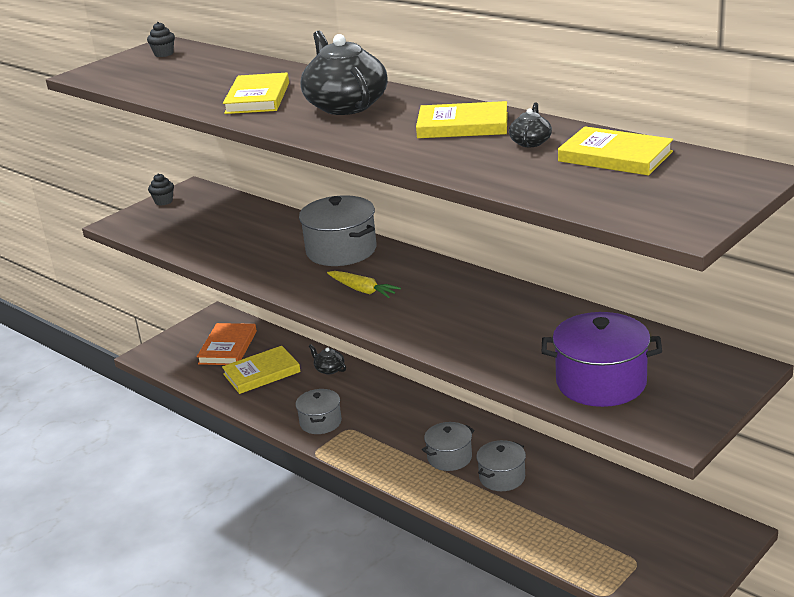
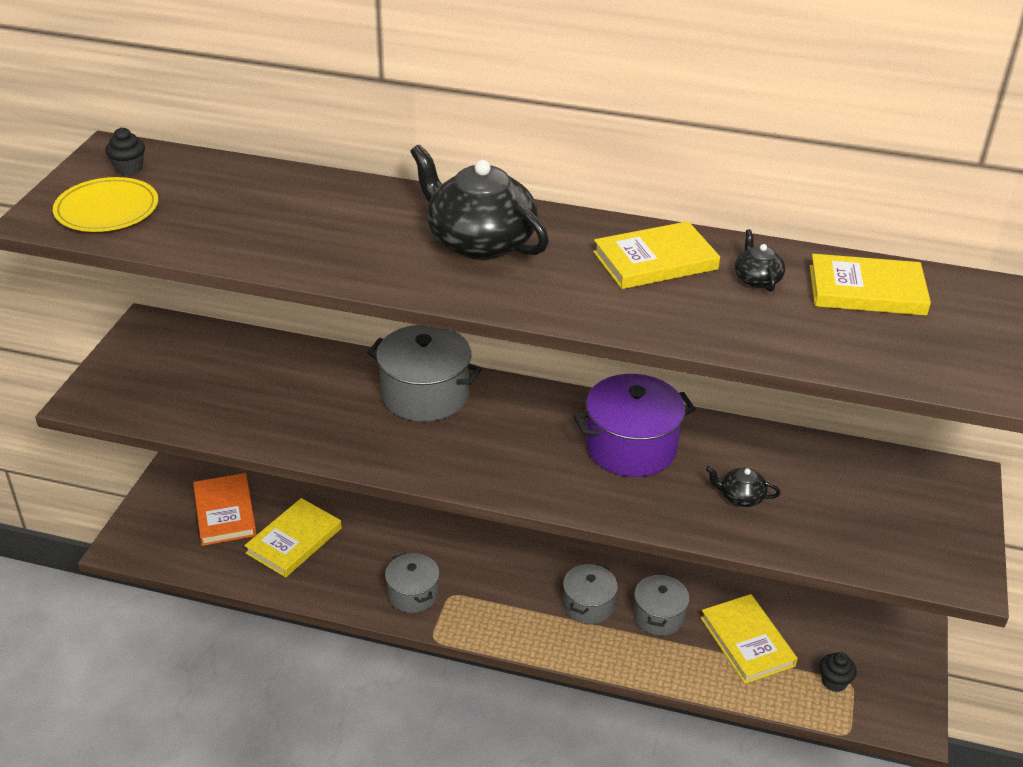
camera: 30 degrees left, 10 degrees up
(127, 72) = (107, 210): none -> yellow plate
(163, 201) = (124, 352): black cupcake -> black cupcake (834, 682)
(257, 98) = (348, 241): yellow book -> yellow book (747, 641)
(329, 369) = (374, 517): black teapot -> black teapot (740, 497)
(363, 290) = (497, 451): yellow carrot -> none
(601, 382) = (846, 527): purple pot -> purple pot (631, 447)

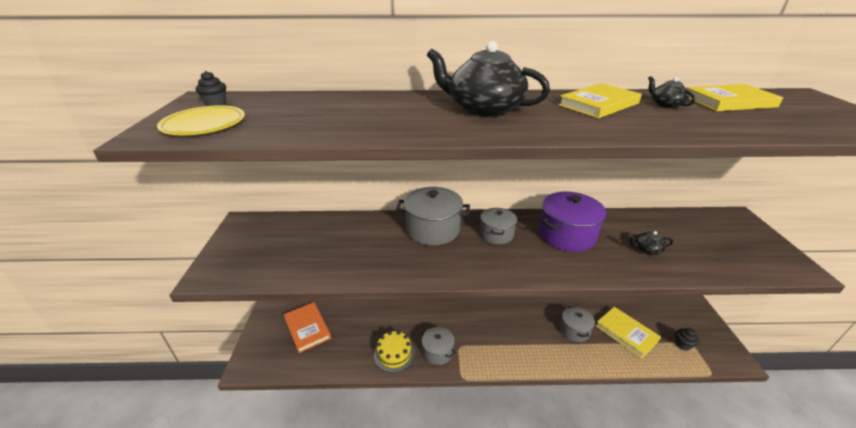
camera: 15 degrees left, 5 degrees down
(294, 541) = (355, 336): yellow book -> none
(344, 581) = (394, 354): none -> yellow cake
(588, 605) = (535, 333): grey pot -> grey pot (496, 234)

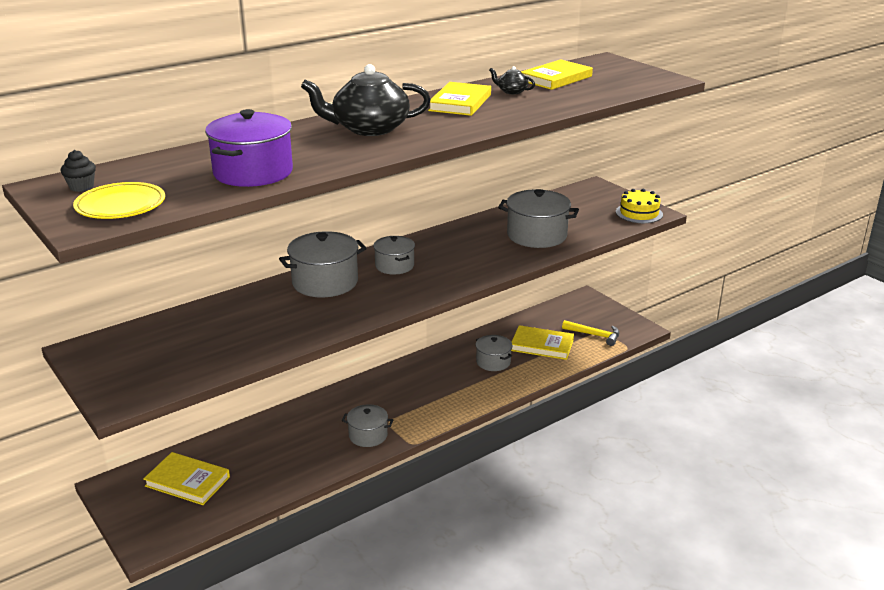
camera: 35 degrees left, 5 degrees down
(307, 328) = (187, 481): orange book -> yellow book
(394, 354) = (321, 457): yellow cake -> yellow cake (639, 213)
(567, 235) = (461, 245): purple pot -> purple pot (253, 172)
(647, 250) = (537, 235): black teapot -> grey pot
(682, 345) = (594, 335): black cupcake -> yellow hammer

